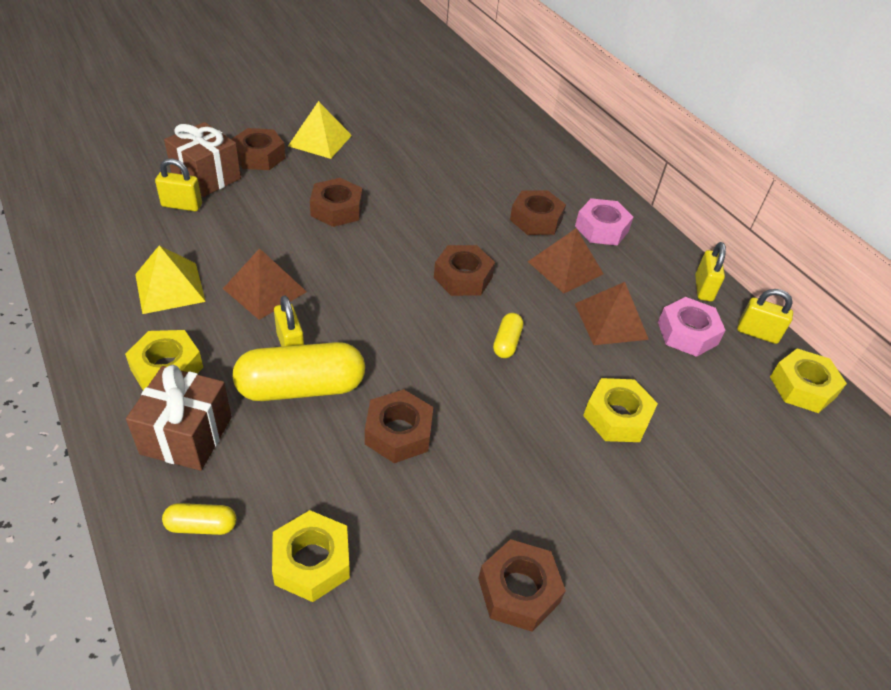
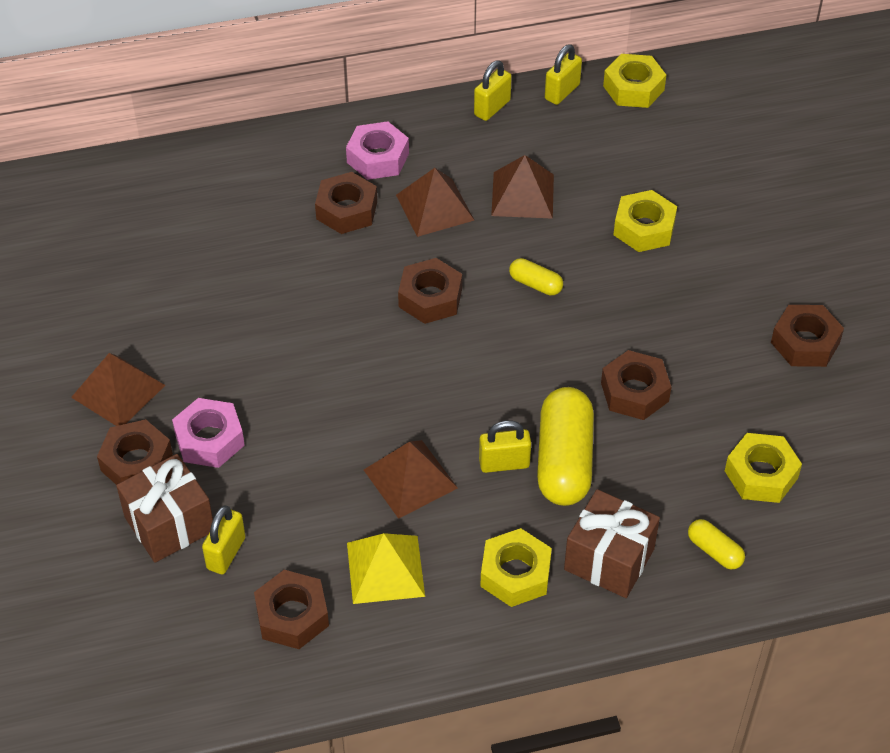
camera: 70 degrees left, 5 degrees up
(201, 526) = (714, 551): yellow capsule -> yellow capsule turned 60 degrees counterclockwise
(320, 140) = (118, 391): yellow pyramid -> brown pyramid
(336, 209) = (277, 393): brown nut -> brown nut (292, 615)
(687, 333) = (551, 143): pink nut -> pink nut (209, 439)
(703, 288) = (492, 108): yellow padlock -> yellow padlock turned 75 degrees counterclockwise

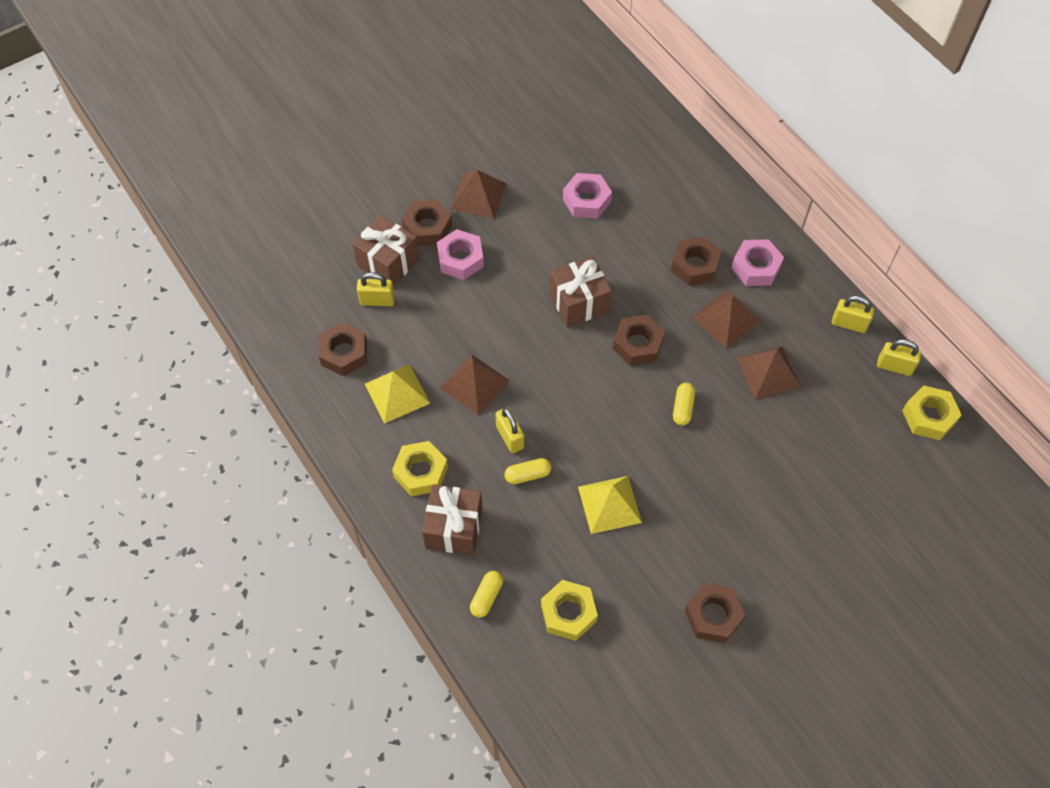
camera: 70 degrees right, 10 degrees up
(193, 281) = (586, 200): none -> pink nut
(342, 335) = (579, 302): none -> brown gift
(564, 460) = (527, 475): yellow capsule -> yellow capsule, size x0.48
(634, 392) = (609, 504): brown nut -> yellow pyramid
(644, 228) = (776, 466): yellow nut -> none

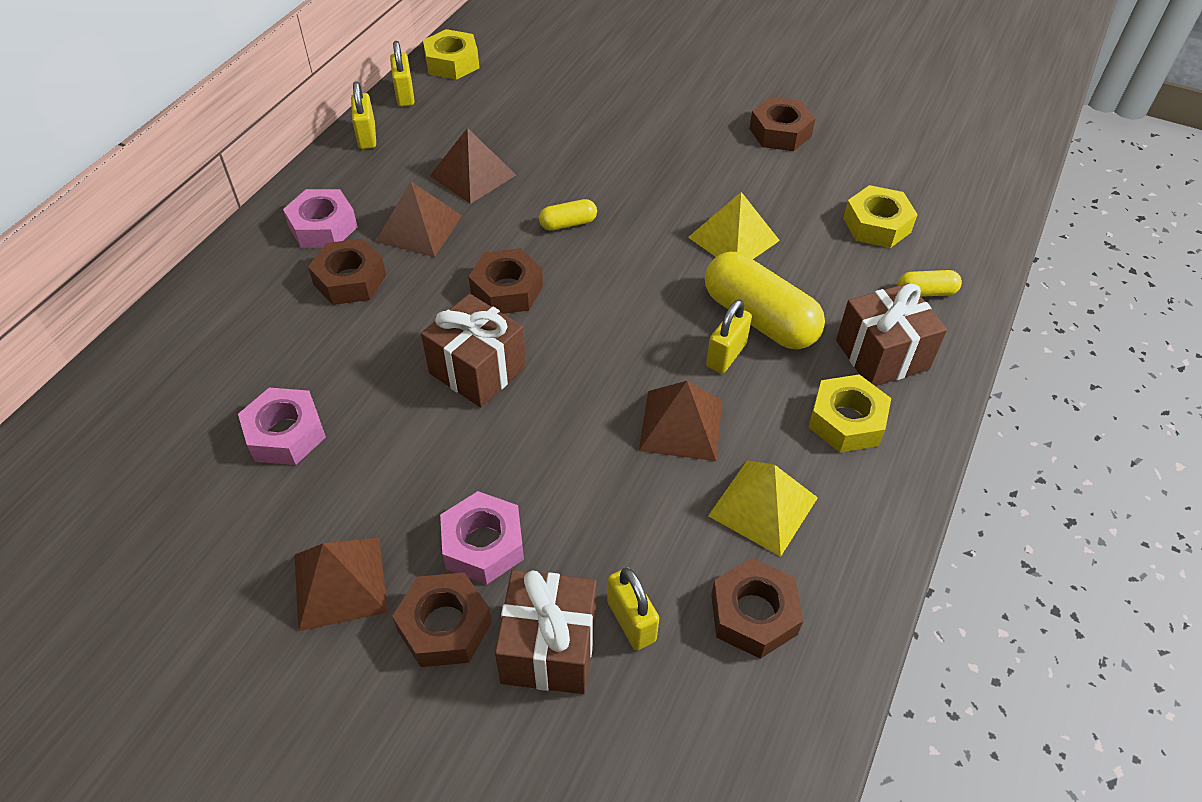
camera: 120 degrees left, 10 degrees down
(527, 475) = (759, 318): yellow capsule -> yellow capsule, size x2.09

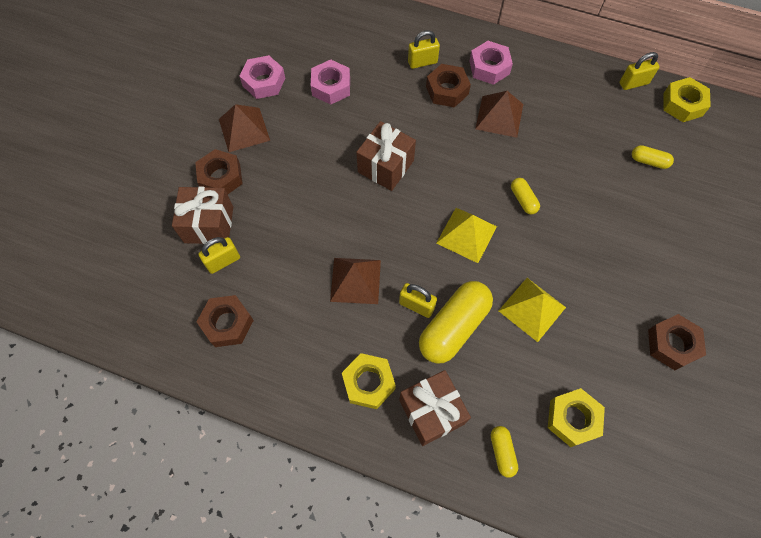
camera: 85 degrees right, 15 degrees up
(367, 136) = (581, 71): yellow padlock -> yellow padlock (422, 62)
(472, 175) = (558, 137): brown pyramid -> none
(483, 544) = (267, 187): pink nut -> pink nut (264, 82)
(507, 290) = (453, 172): brown nut -> none
(531, 105) = (649, 161): none -> yellow capsule
(763, 506) = (298, 329): yellow pyramid -> yellow pyramid (466, 235)

